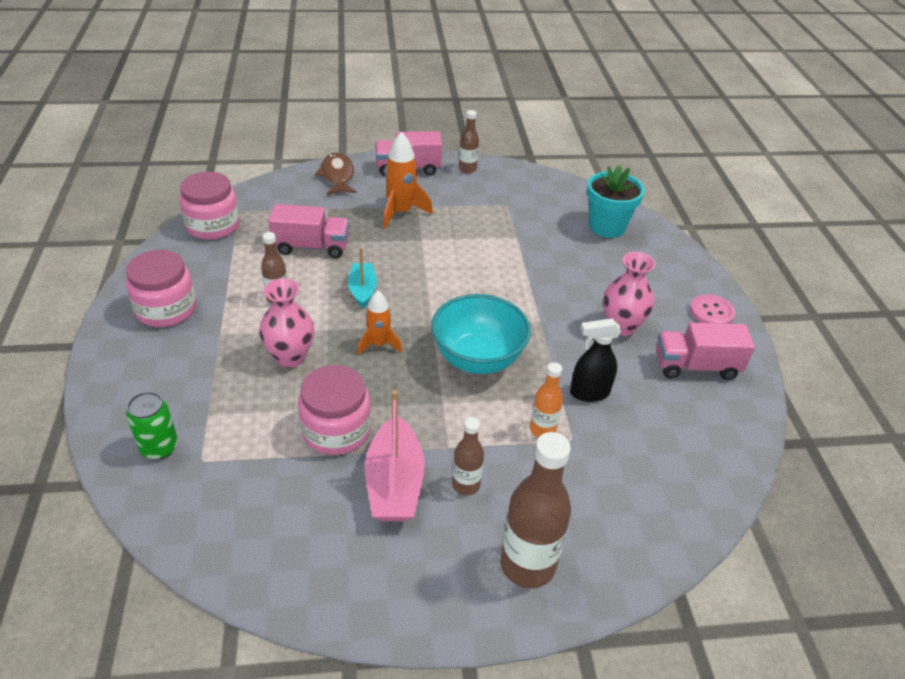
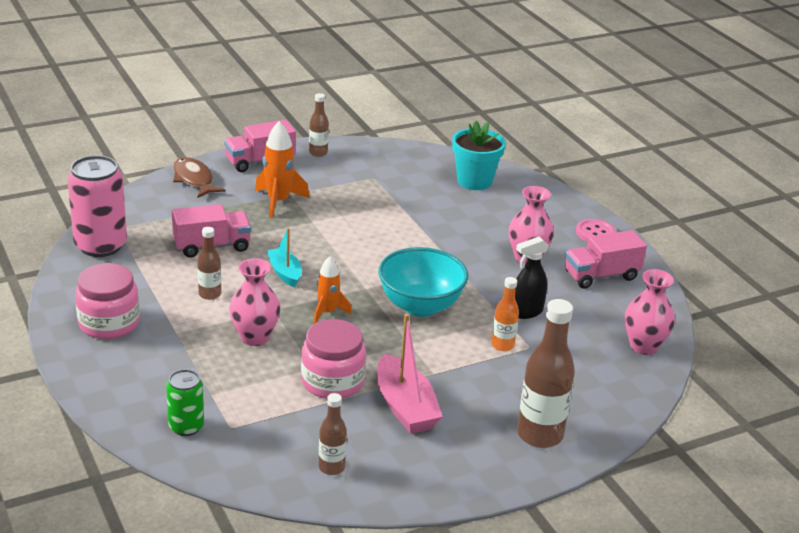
camera: 20 degrees left, 10 degrees down
(213, 226) = (100, 245): pink jar -> pink can
(466, 485) = (463, 395): brown bottle -> brown bottle (331, 467)
(708, 471) = (643, 346): none -> pink vase

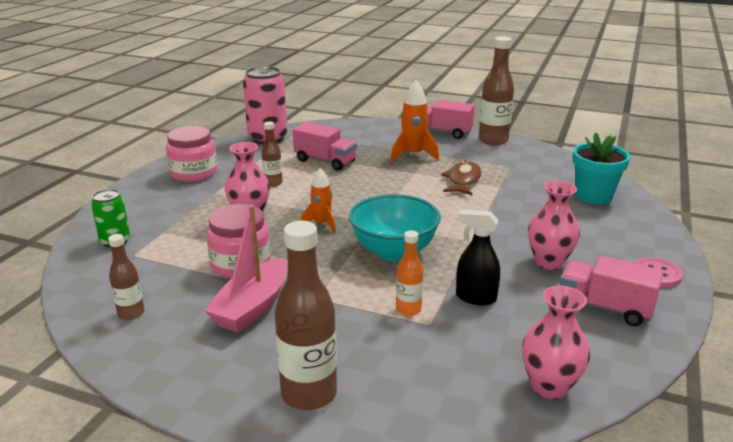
camera: 50 degrees right, 5 degrees down
(194, 179) = (383, 128): brown fish -> brown fish (463, 180)
(285, 273) = (339, 192): turquoise boat -> none
(318, 153) = (493, 140): brown bottle -> brown bottle, size x1.83

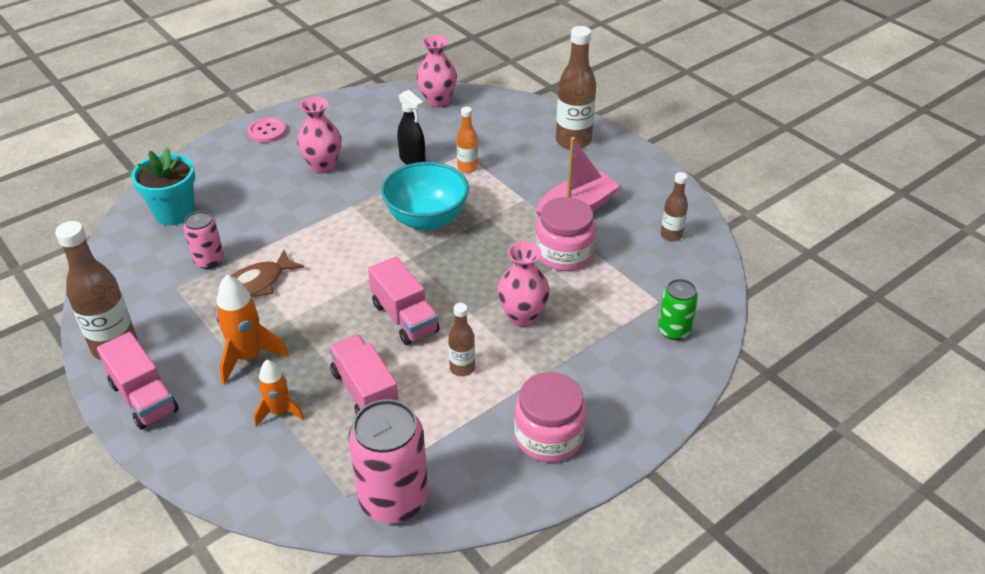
camera: 150 degrees left, 15 degrees up
(322, 224) = (460, 275): orange rocket -> orange rocket (279, 412)
(516, 182) = (209, 260): none -> pink can
(604, 307) = (340, 125): pink truck -> pink truck (405, 318)

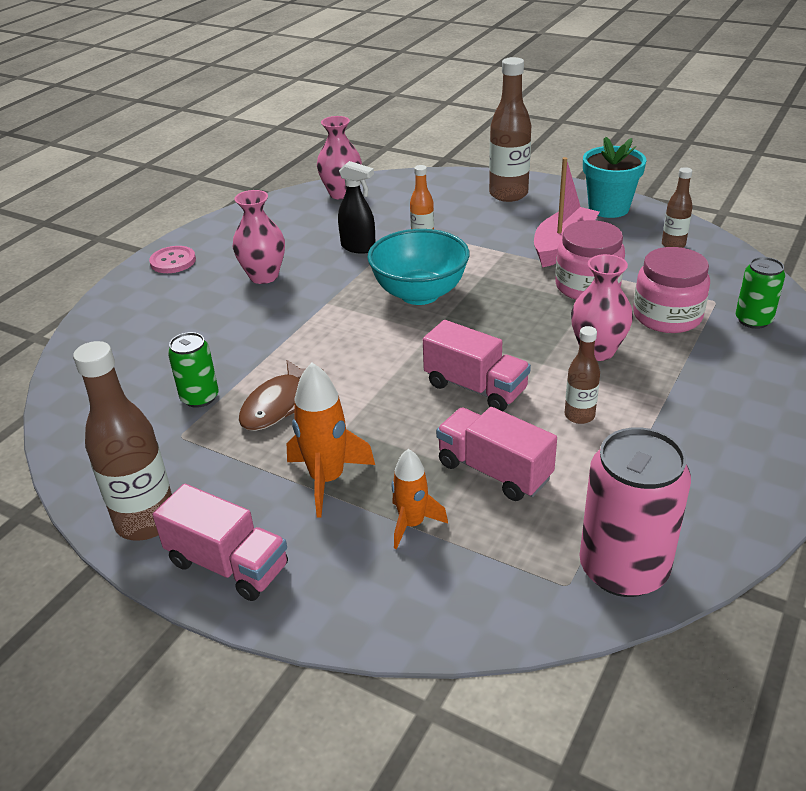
camera: 20 degrees left, 5 degrees down
(174, 212) = (119, 363): turquoise flower pot -> turquoise flower pot (608, 208)
(209, 260) = (200, 397): pink can -> green can
(548, 436) = (727, 450): pink jar -> pink jar (667, 316)

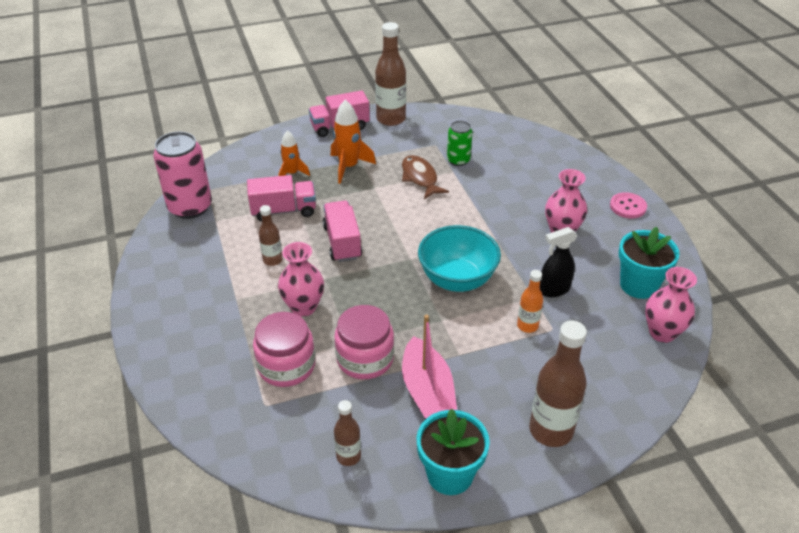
camera: 130 degrees right, 5 degrees up
(295, 219) = (638, 285): none -> turquoise flower pot
(475, 388) = (342, 242): pink truck -> pink truck turned 90 degrees clockwise
(753, 320) = (225, 402): green can -> none

